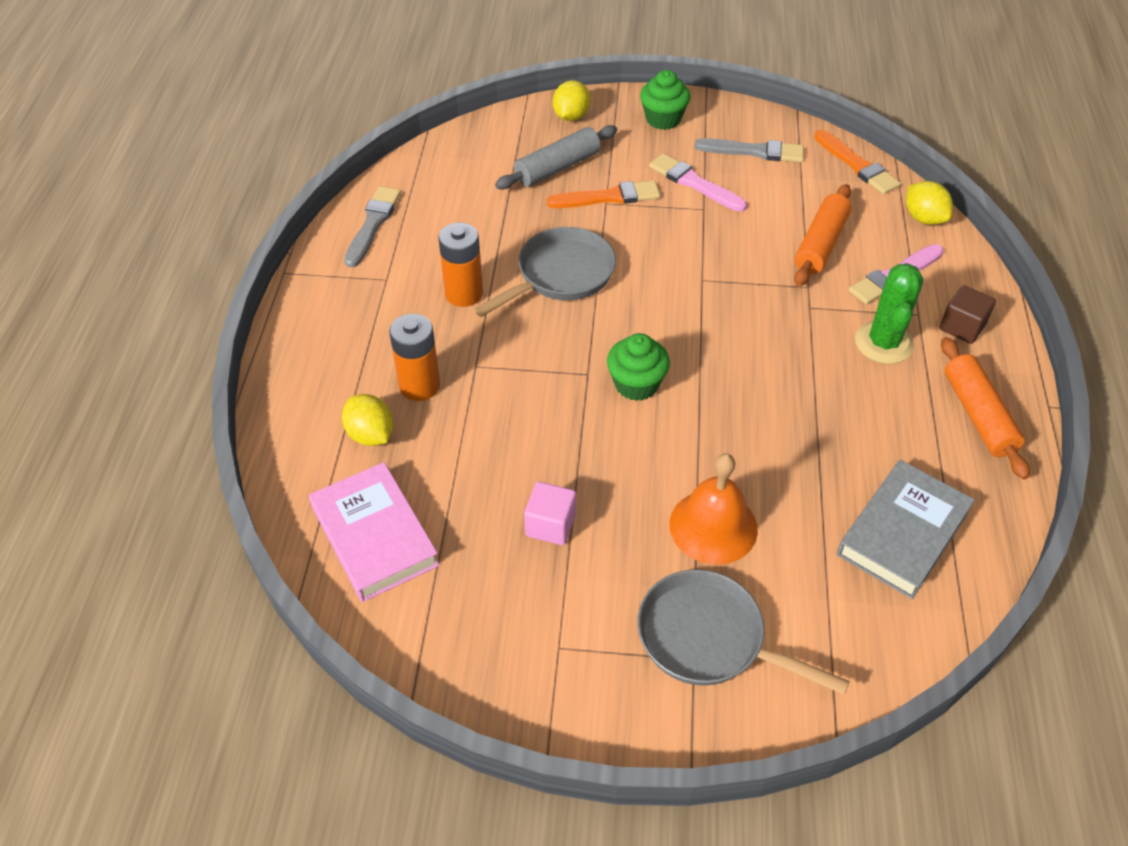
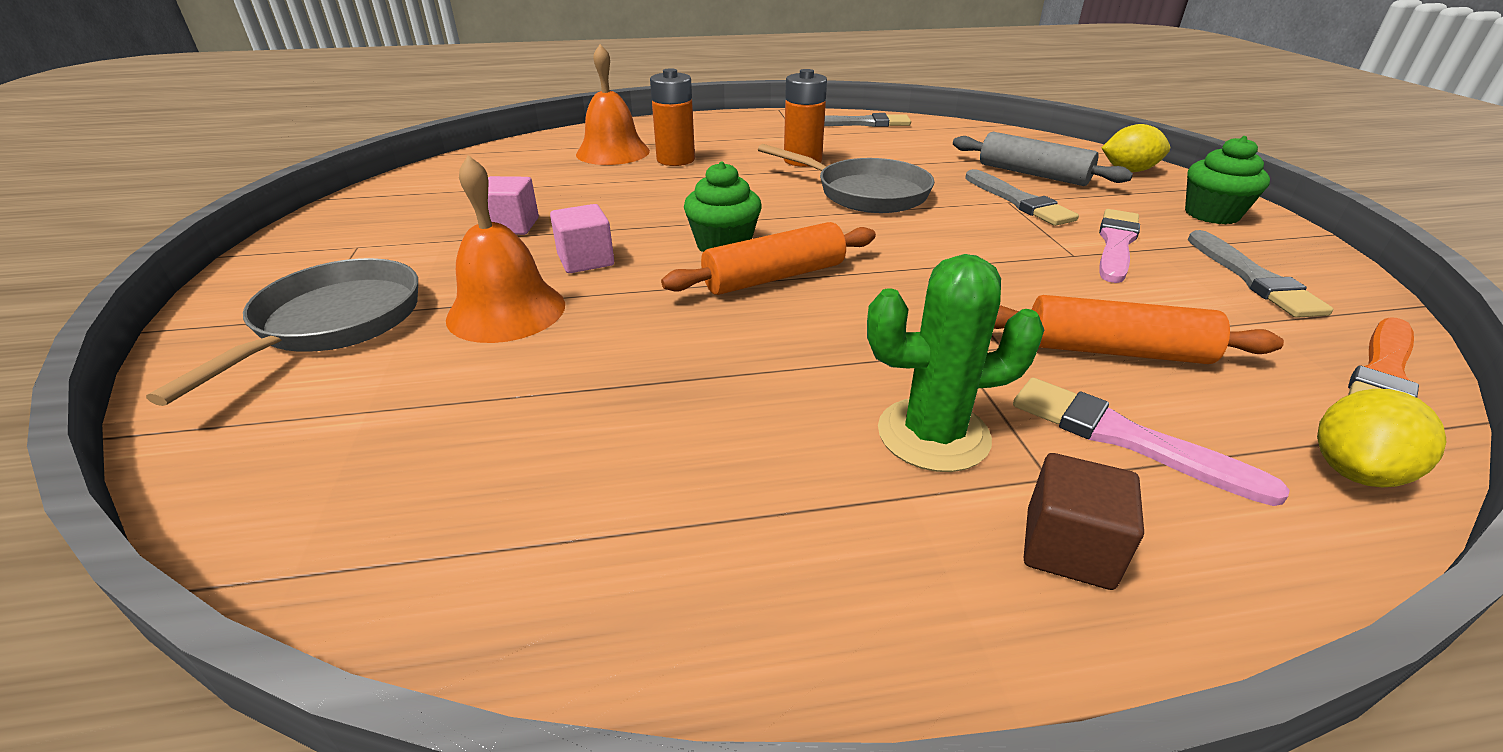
camera: 75 degrees right, 15 degrees down
(371, 435) = (613, 152): yellow lemon -> orange bell
(375, 536) = (502, 166): pink book -> none
(608, 197) = (1019, 201): orange brush -> grey brush
(639, 474) = (586, 260): none -> pink cube
(903, 533) = (483, 483): grey book -> none
(978, 415) = (810, 586): orange rolling pin -> orange rolling pin (774, 277)

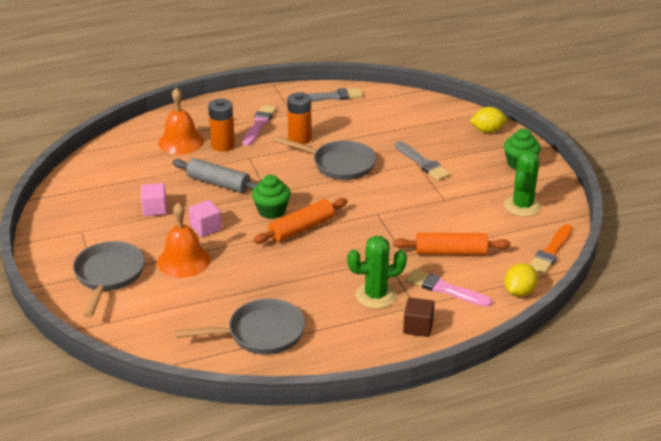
camera: 10 degrees left, 0 degrees up
(591, 507) = (260, 333): none -> grey pan
(1032, 174) = (433, 139): grey rolling pin -> grey rolling pin (218, 183)
(1116, 244) = (466, 190): pink brush -> pink brush (259, 124)
(1253, 278) = (522, 206): grey brush -> green cactus

